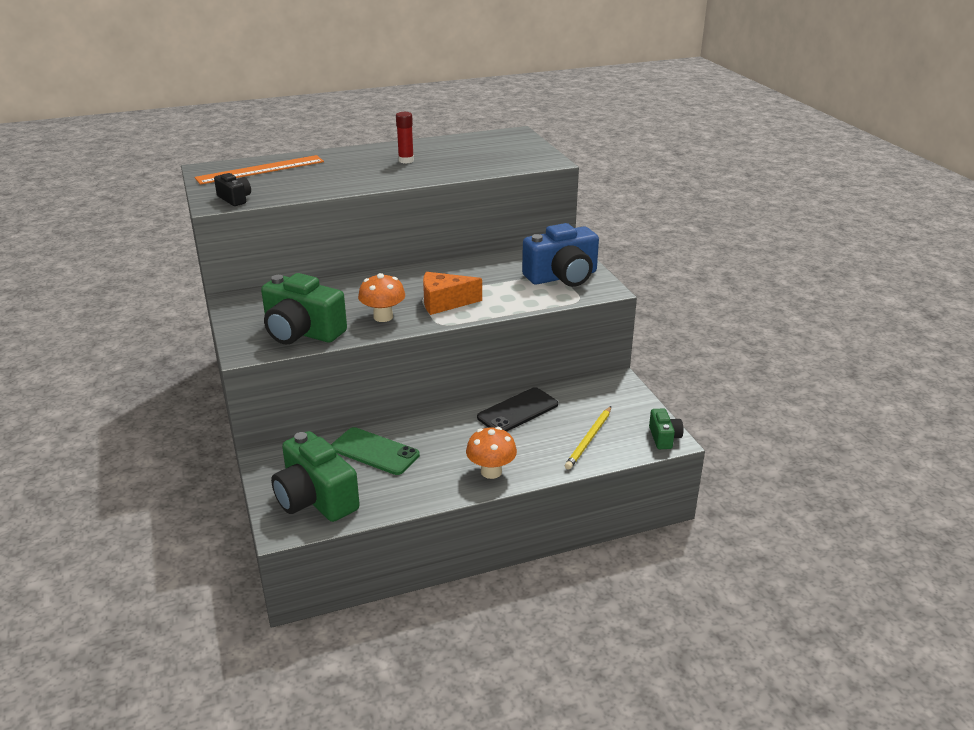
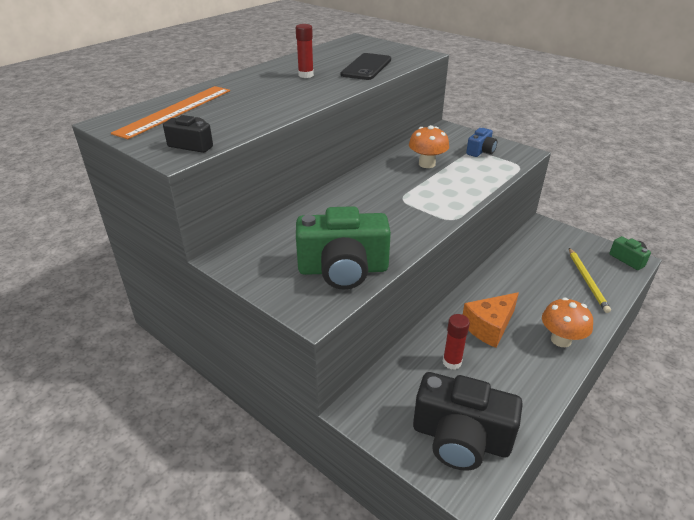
camera: 30 degrees left, 5 degrees up
(315, 498) = (460, 438): green camera -> black camera
(375, 451) = (452, 362): green phone -> red glue stick
(383, 317) = (395, 229): orange mushroom -> orange mushroom (427, 164)
(444, 303) = (427, 199): orange cheese -> orange cheese (489, 327)
(517, 411) = (511, 276): black phone -> black phone (366, 67)
(562, 277) = (480, 151): blue camera -> blue camera, size x0.49

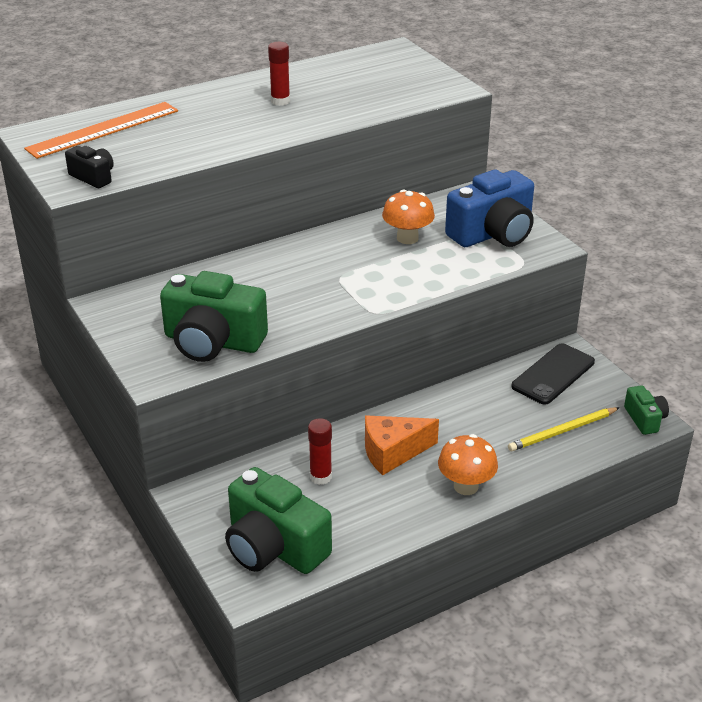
camera: 20 degrees right, 0 degrees up
(366, 67) = (363, 100): black phone -> black phone (553, 374)
(460, 438) = (274, 547): black camera -> green camera
(480, 151) = (493, 233): blue camera -> blue camera, size x2.03
(587, 281) = (562, 431): yellow pencil -> yellow pencil turned 45 degrees clockwise

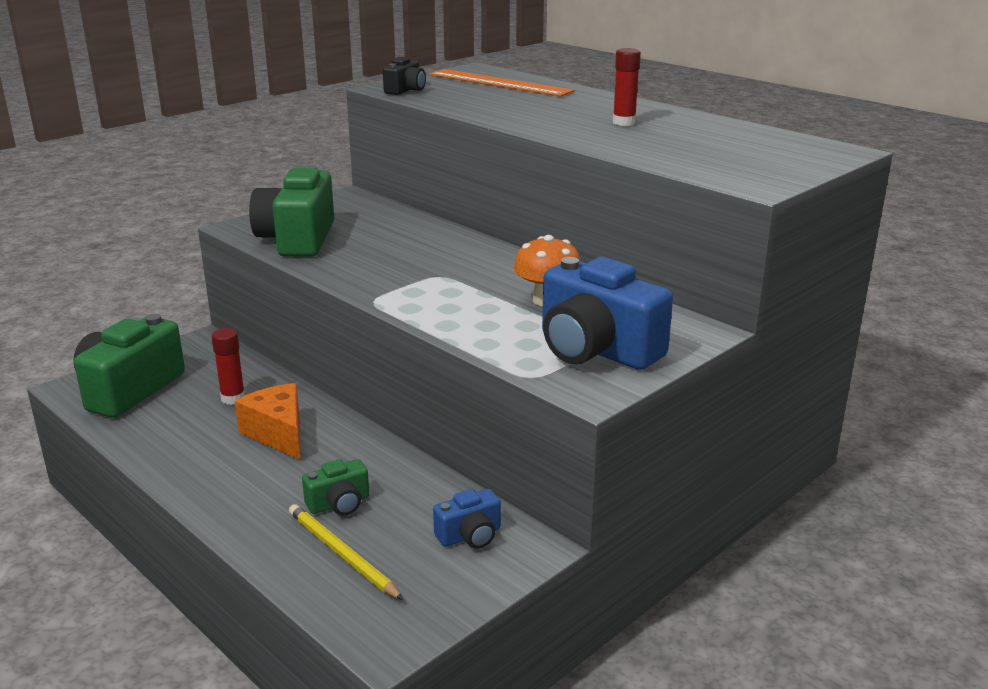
camera: 75 degrees right, 10 degrees down
(466, 486) = (222, 488): orange mushroom -> none
(553, 374) = (470, 535): black phone -> blue camera
(645, 419) = (389, 634): green camera -> green camera (339, 504)

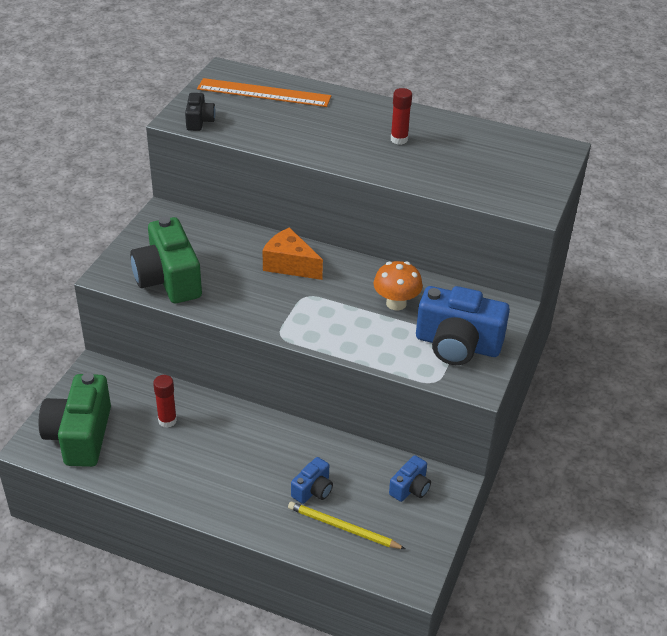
camera: 25 degrees left, 15 degrees up
(278, 434) = (226, 443): orange cheese -> orange cheese (290, 265)
(339, 504) = (313, 490): green camera -> blue camera

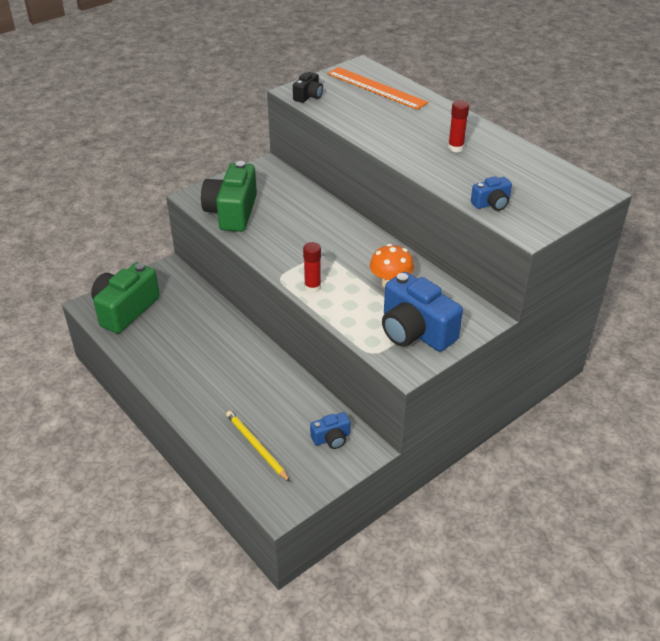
camera: 30 degrees right, 0 degrees up
(167, 420) = (191, 321): red glue stick -> red glue stick (312, 287)
(290, 265) = (330, 229): orange cheese -> none
(313, 490) = (255, 410): blue camera -> blue camera (491, 204)

